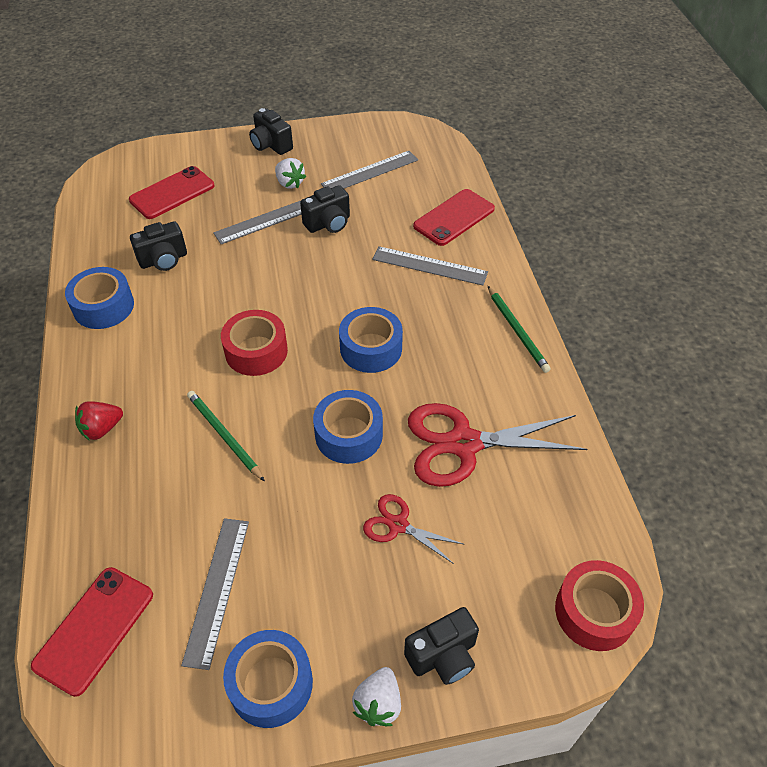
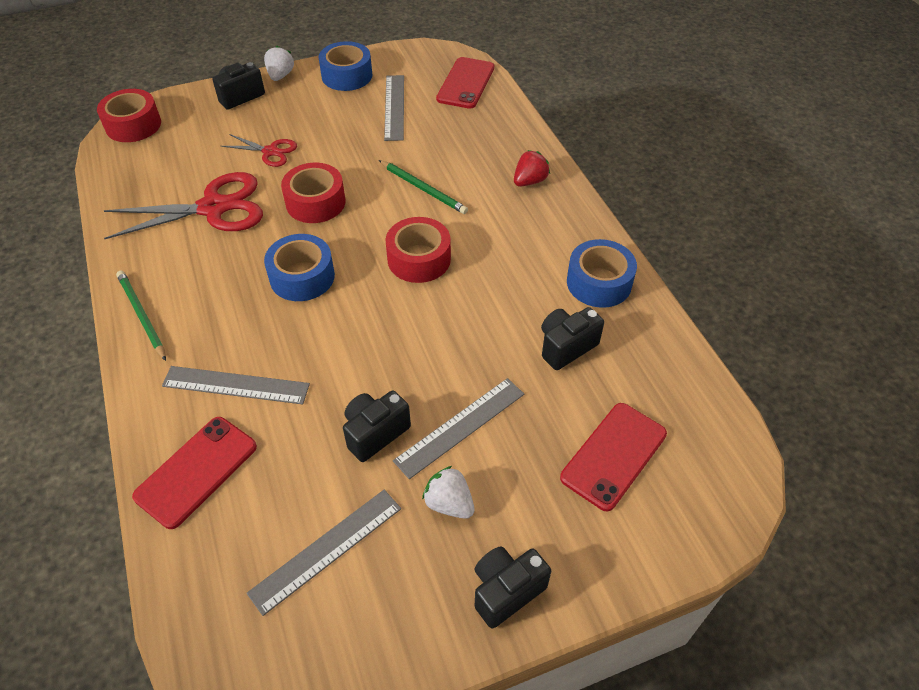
camera: 170 degrees right, 0 degrees up
(271, 145) = (506, 591): black camera -> black camera turned 75 degrees counterclockwise
(349, 434) = (315, 202): blue tape -> red tape

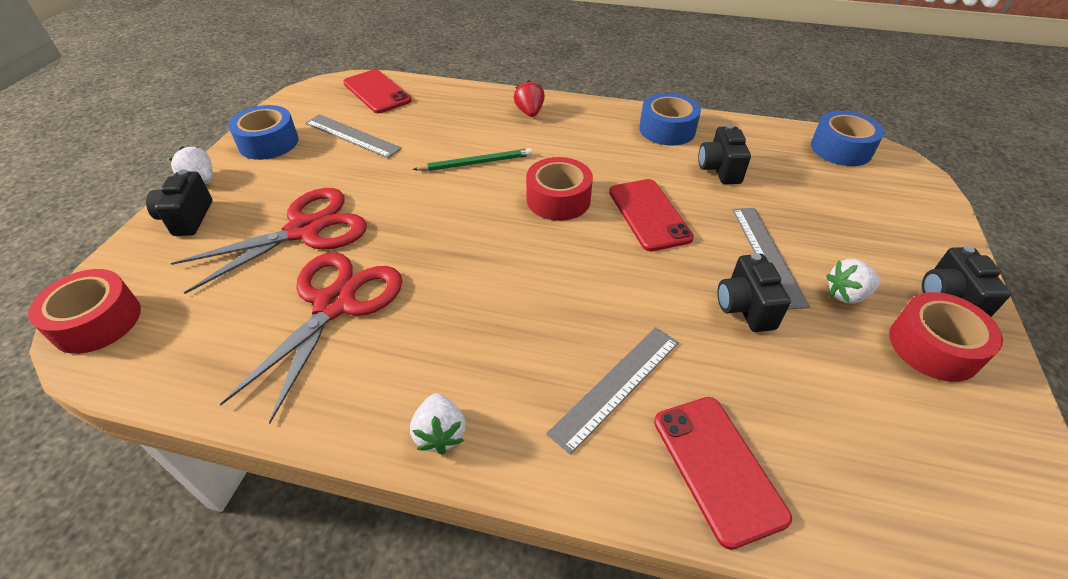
camera: 55 degrees left, 5 degrees down
(142, 316) = (440, 434): green pencil -> white strawberry
(270, 152) = (304, 230): red scissors -> red scissors, size x1.91
(302, 277) = (508, 278): blue tape -> blue tape (841, 149)
(315, 202) = (417, 229): red tape -> red tape (933, 347)
(327, 550) = (868, 396): grey ruler -> none
(614, 456) = (839, 194): red phone -> red phone (649, 214)

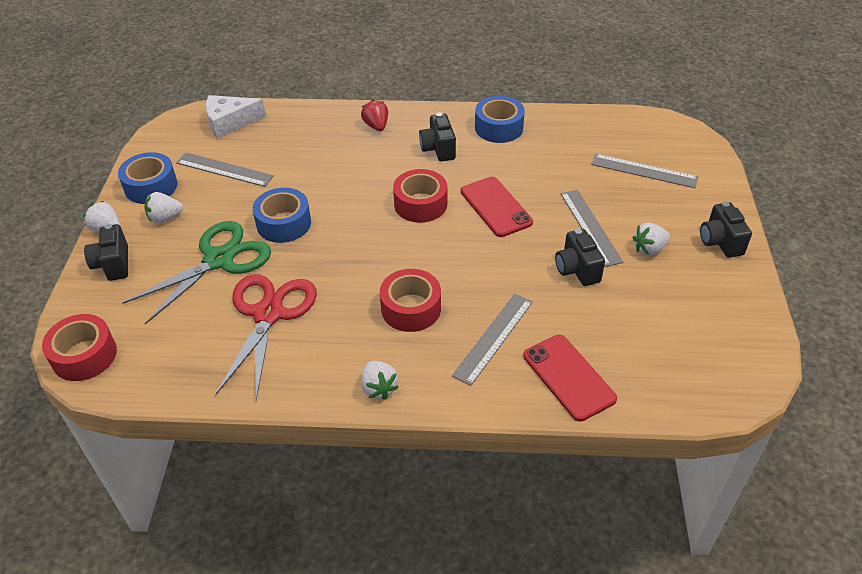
camera: 10 degrees left, 0 degrees up
(267, 176) = (165, 218): none -> white strawberry
(304, 230) = (219, 260): red scissors -> green scissors
(377, 92) = (230, 122): red phone -> white cheese
(475, 163) = (342, 181): green pencil -> none
(719, 170) = (546, 160): black camera -> black camera (438, 149)
(841, 149) = (643, 127): blue tape -> blue tape (284, 223)
(841, 197) = (644, 171): none -> grey ruler
(933, 347) = (708, 277): red tape -> red tape (411, 308)

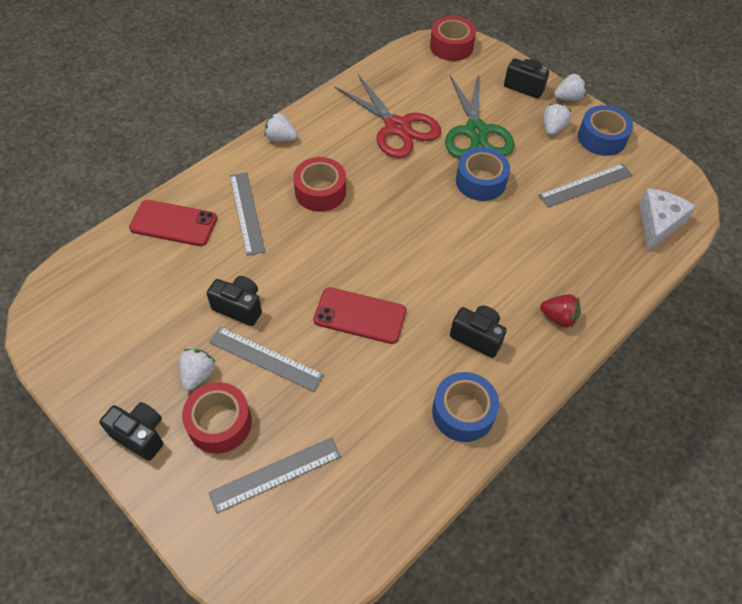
camera: 130 degrees right, 10 degrees up
(420, 204) = (417, 271): red tape -> red tape (219, 423)

